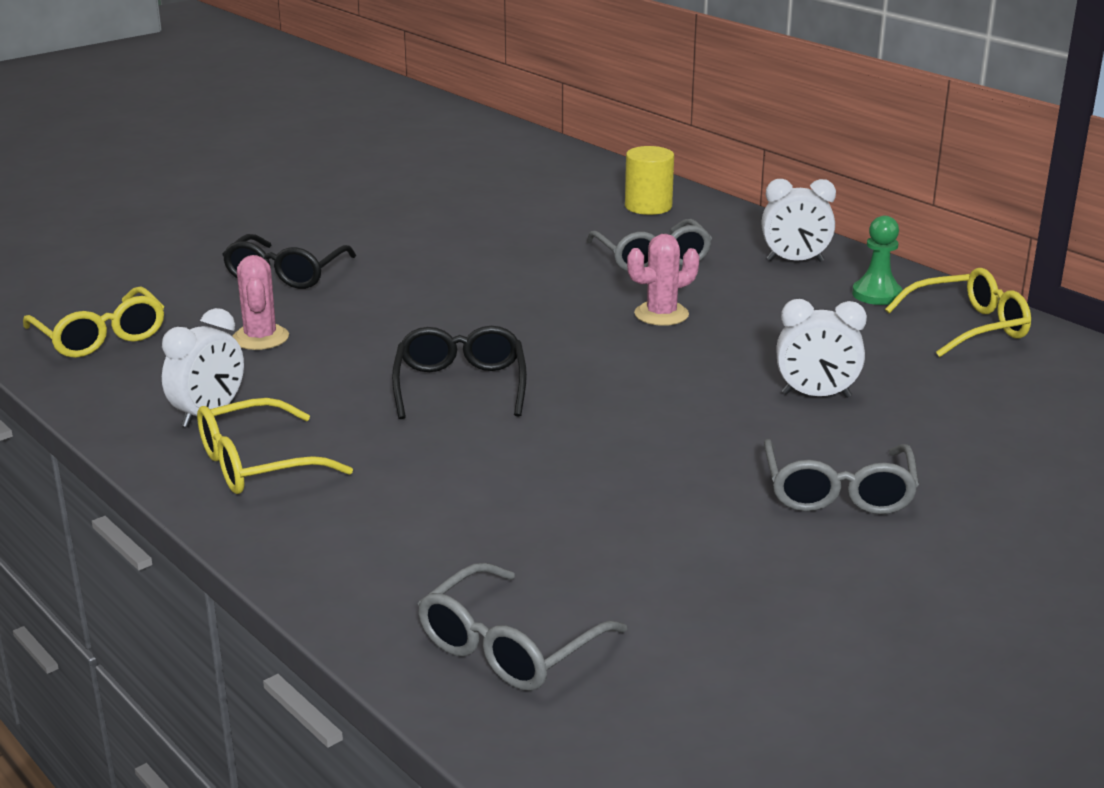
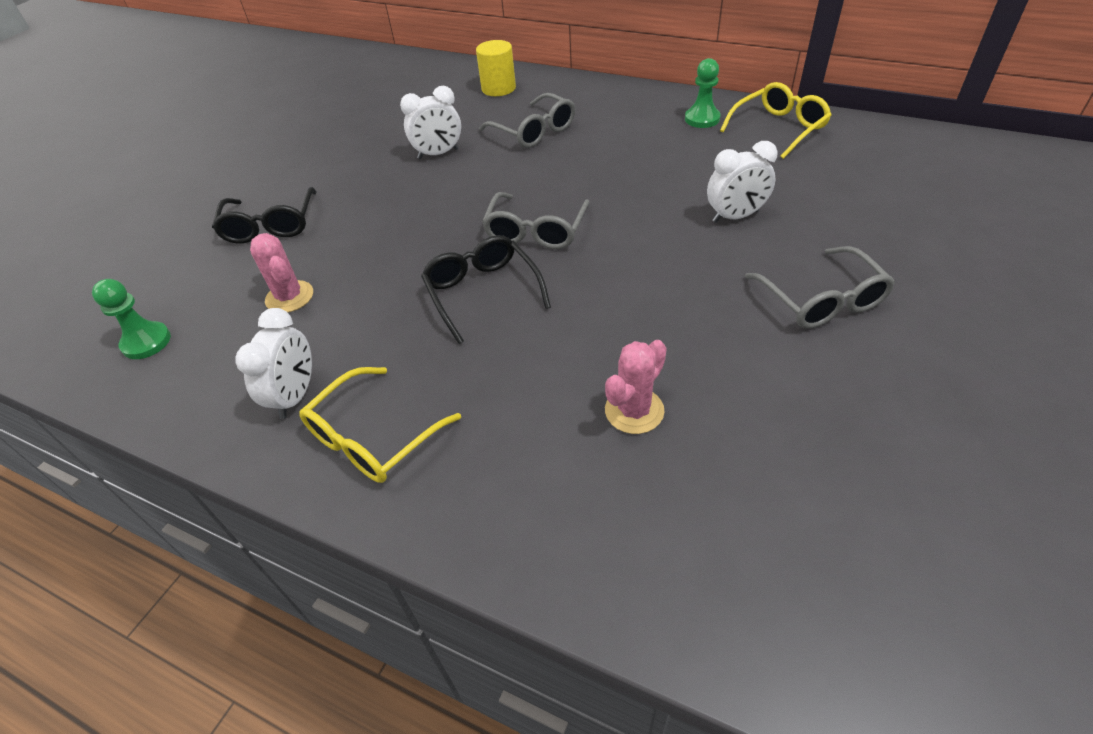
camera: 20 degrees left, 20 degrees up
(100, 337) = (146, 342): yellow glasses -> green pawn
(509, 647) = (723, 566): grey glasses -> grey glasses (536, 231)
(661, 314) = (578, 178): pink cactus -> pink cactus (634, 410)
(795, 261) = (629, 106): white clock -> white clock (438, 154)

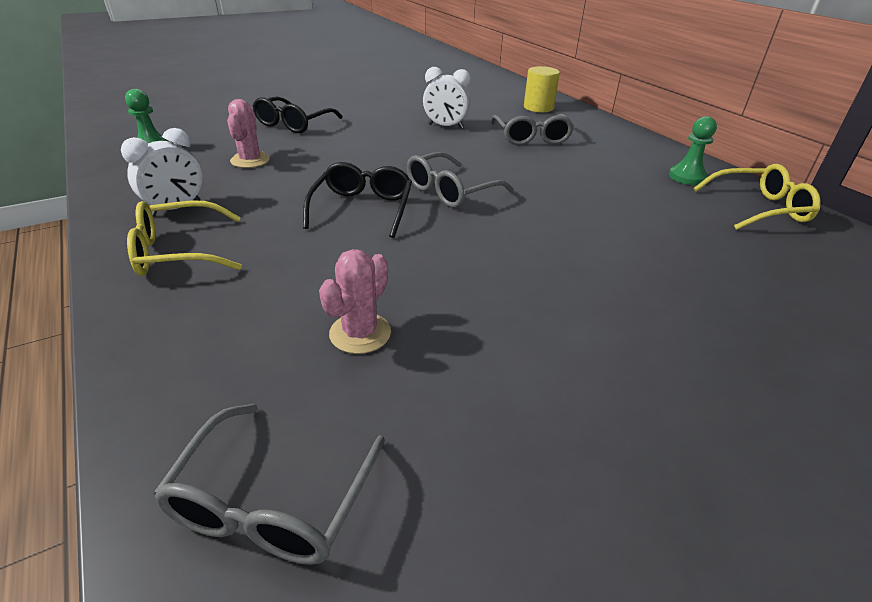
camera: 30 degrees right, 10 degrees down
(634, 410) = (360, 333): pink cactus -> pink cactus turned 45 degrees counterclockwise
(735, 217) = (632, 249): white clock -> none
(821, 300) = (640, 346): grey glasses -> grey glasses (272, 501)

